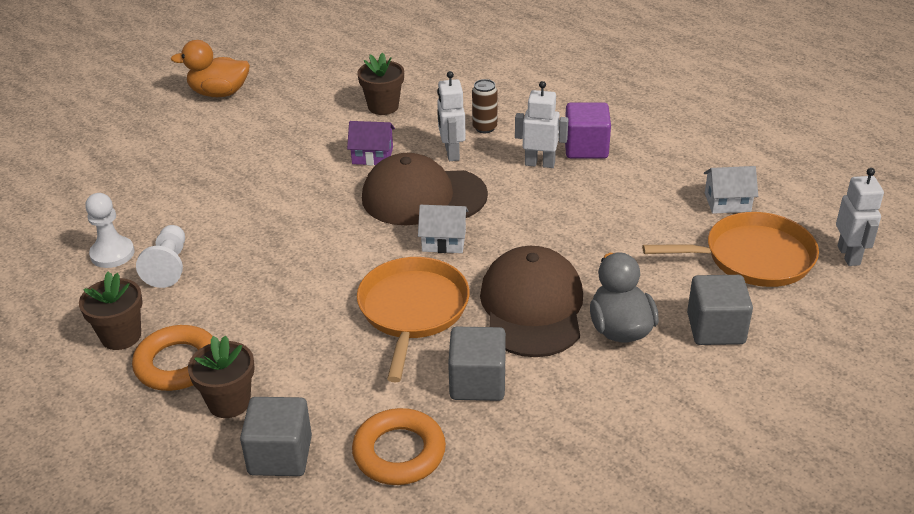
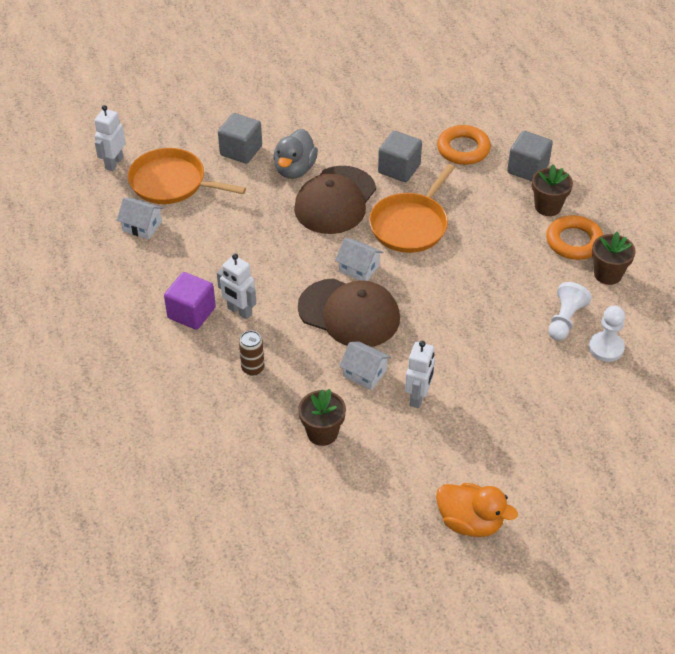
camera: 155 degrees left, 10 degrees up
(372, 155) = (364, 373): purple house -> white house
(451, 153) = (299, 350): white robot -> white robot (418, 397)

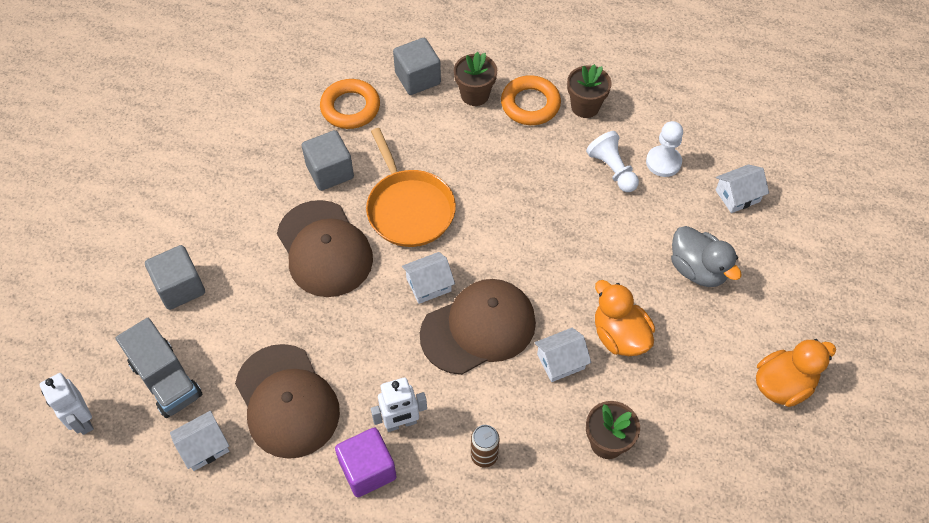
camera: 55 degrees left, 10 degrees up
(172, 183) = (166, 380): orange pan -> grey truck
(206, 246) = (287, 401): none -> brown cap
(295, 169) = (251, 257): grey duck -> grey duck (697, 269)
(418, 397) = (619, 336): white robot -> orange duck
(623, 411) = (737, 196): none -> white house

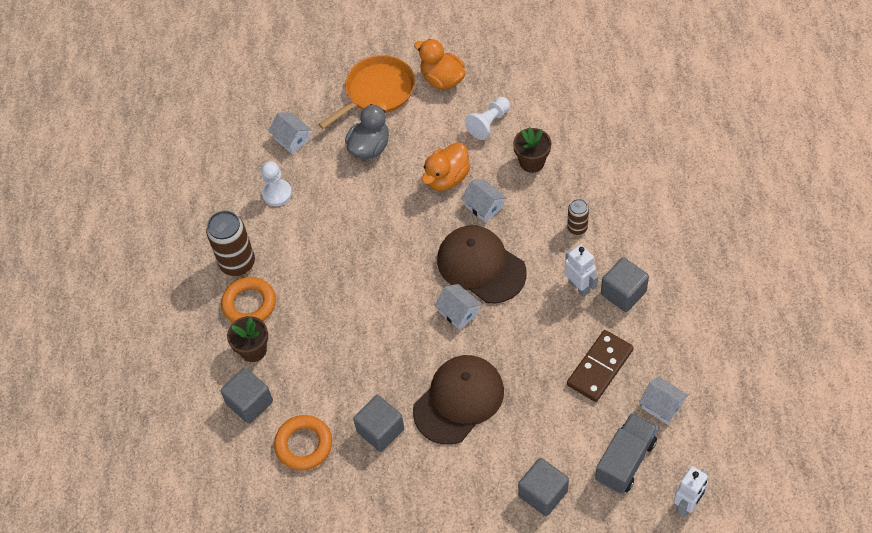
camera: 105 degrees left, 0 degrees up
(287, 401) = (599, 367): brown cap -> brown domino
(368, 470) = (623, 293): purple cube -> grey cube
(409, 208) = (393, 354): orange pan -> orange pan (377, 92)
(585, 106) = (237, 263): brown flower pot -> brown can
(612, 169) = (297, 225): white pawn -> white pawn (489, 123)

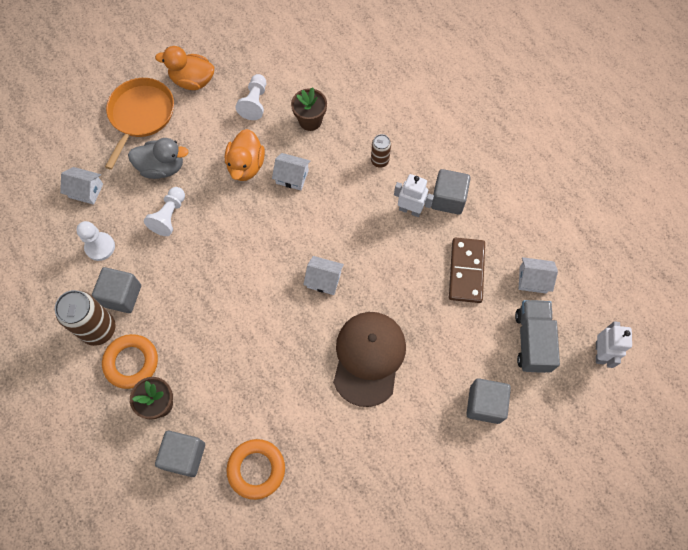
camera: 35 degrees left, 10 degrees up
(352, 193) = (169, 216): none -> white pawn
(370, 147) = (162, 167): grey duck -> grey duck turned 90 degrees clockwise
(380, 430) = (317, 420): grey cube -> grey cube (122, 295)
(481, 266) = (319, 230): brown cap -> none

